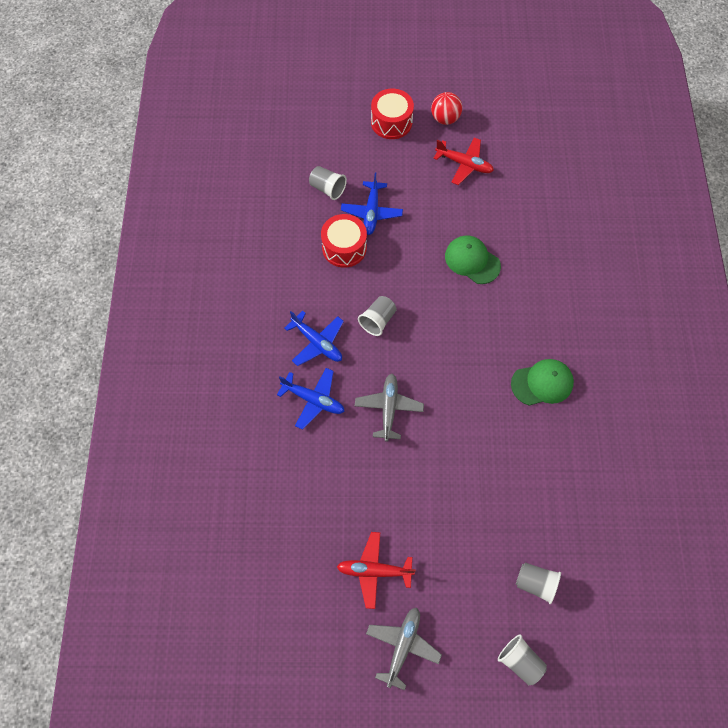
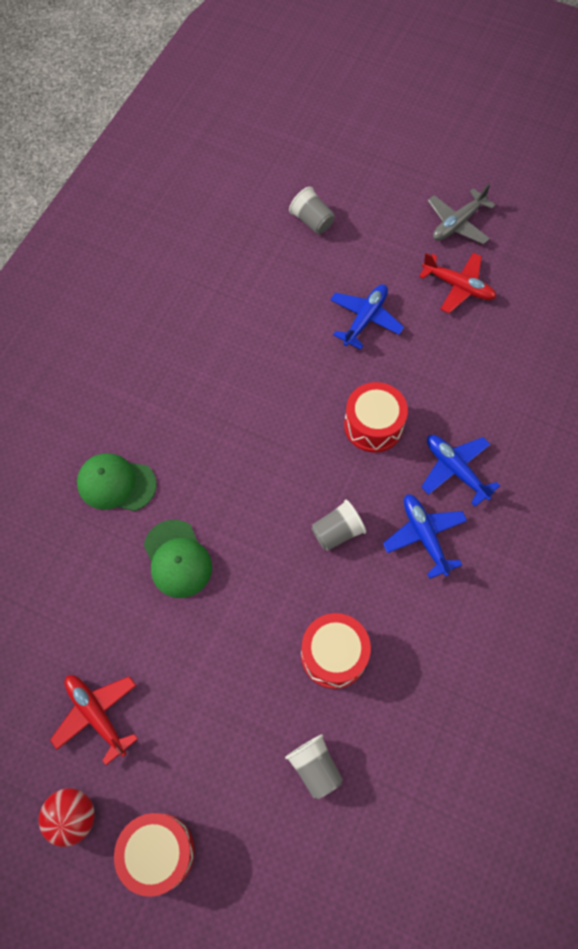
camera: 155 degrees left, 0 degrees up
(371, 212) = (270, 695): blue plane -> blue plane (365, 319)
(389, 408) = (373, 425): grey plane -> red drum
(520, 661) = (360, 177): grey cup -> none
(542, 383) = (190, 381): green cap -> green cap (116, 483)

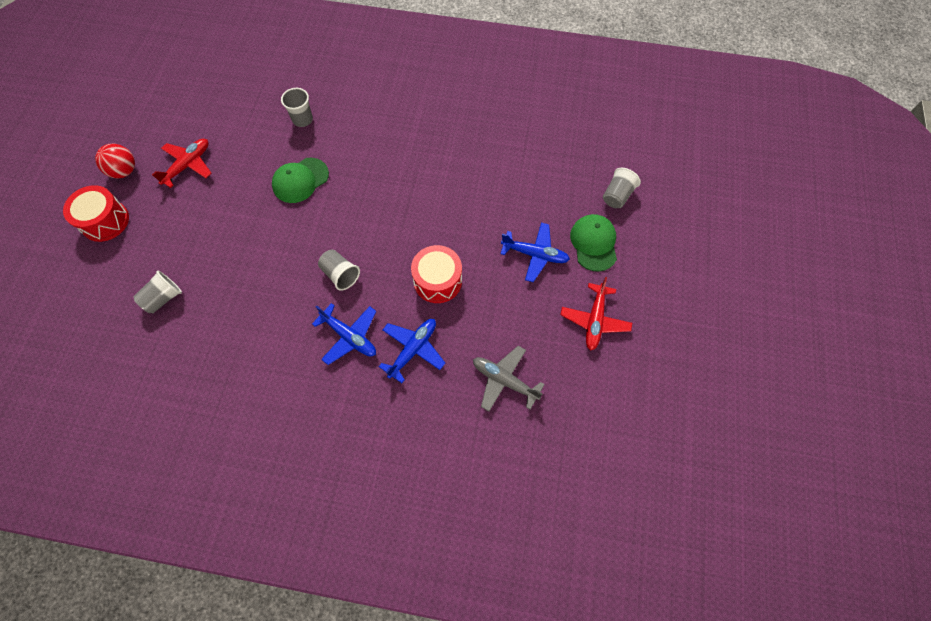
camera: 75 degrees right, 0 degrees up
(73, 540) = (302, 119): none -> grey cup
(116, 483) = (348, 131): green cap -> green cap (594, 243)
(334, 655) = (245, 293): red drum -> none
(424, 536) = (349, 336): blue plane -> blue plane turned 75 degrees clockwise
(457, 223) = (663, 308): grey plane -> grey plane (504, 380)

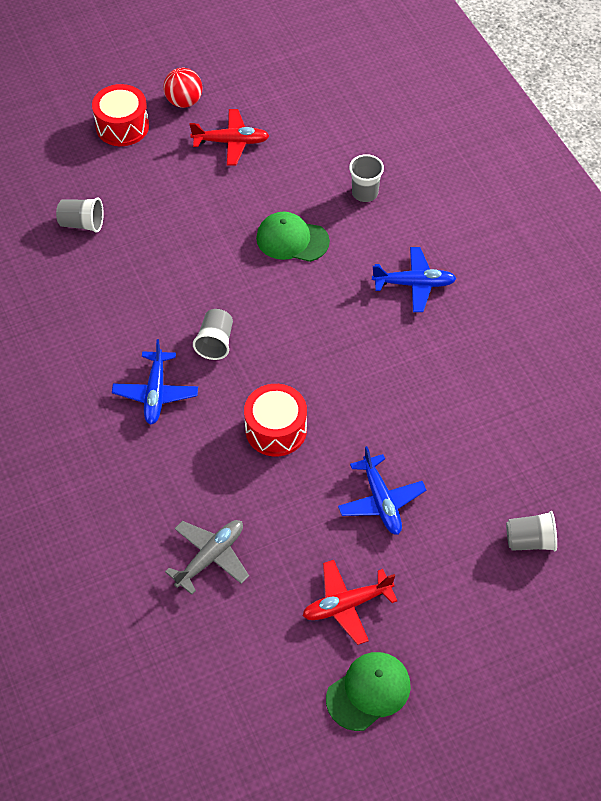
camera: 55 degrees right, 10 degrees down
(413, 349) = (183, 455): blue plane -> blue plane (414, 284)
(504, 380) = (210, 557): grey plane -> grey plane turned 45 degrees clockwise
(594, 243) = (444, 551): green cap -> green cap (368, 691)

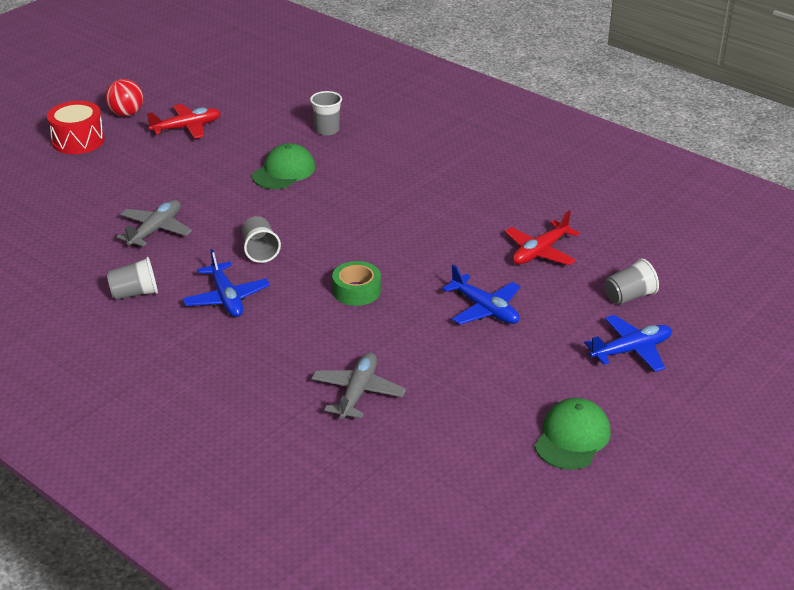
camera: 25 degrees left, 20 degrees down
(82, 224) = (79, 208): grey cup -> grey cup (135, 293)
(136, 278) = (155, 230): none -> grey plane
(276, 429) = (356, 291): red drum -> green tape
(292, 240) = (284, 171): green cap -> green cap turned 135 degrees clockwise
(346, 605) = (507, 385): red plane -> red plane (540, 252)
(414, 284) = (410, 171): blue plane -> blue plane (631, 350)

